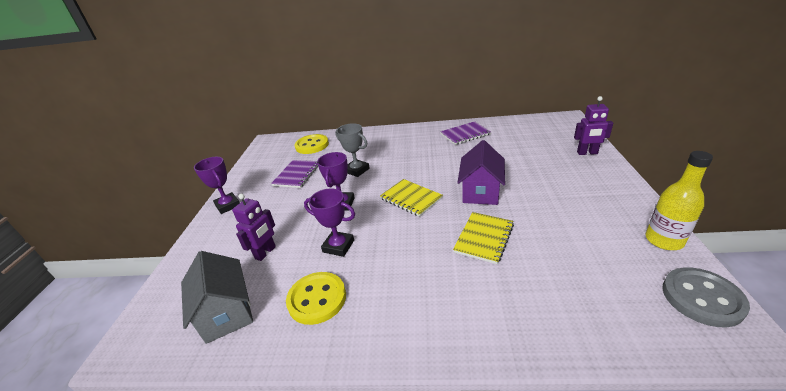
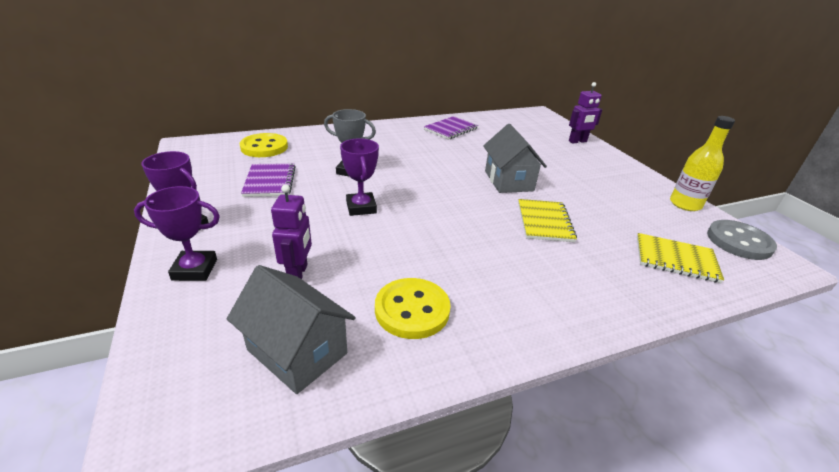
camera: 30 degrees left, 0 degrees up
(338, 246) = (393, 252): purple trophy -> purple trophy (195, 270)
(411, 198) = (441, 194): yellow notebook -> yellow notebook (675, 259)
(480, 191) = (508, 181): purple house -> grey house

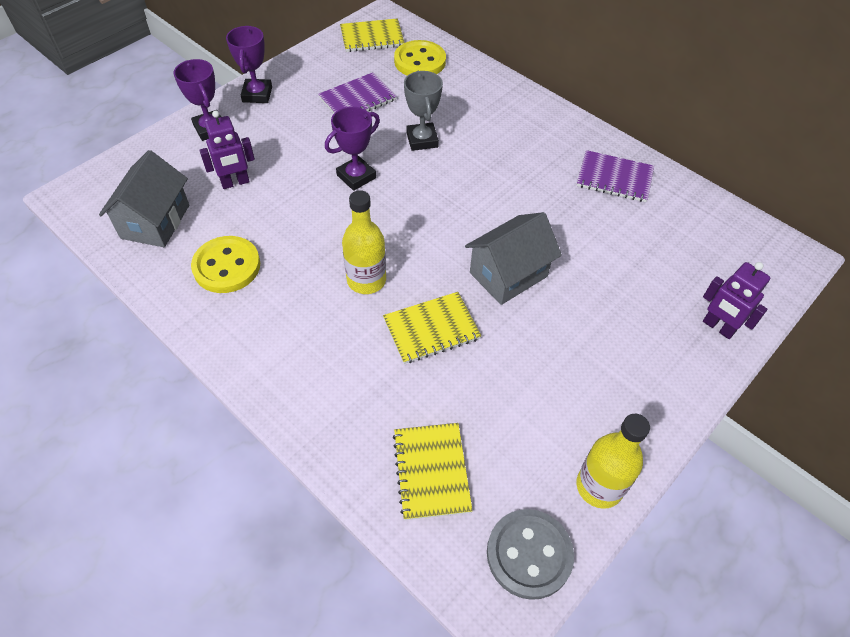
camera: 65 degrees right, 20 degrees up
(204, 155) = (372, 37): none -> yellow notebook
(481, 235) = (366, 280): none -> yellow bottle

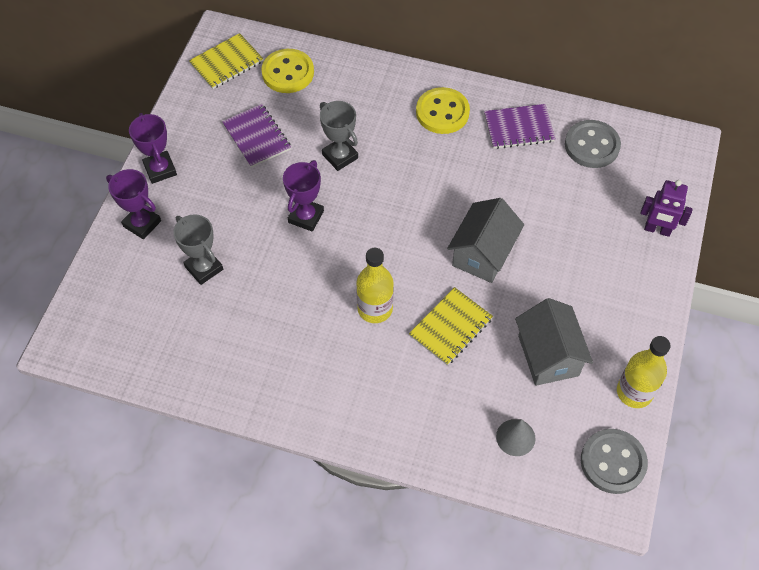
camera: 25 degrees left, 5 degrees up
(155, 221) = (160, 335): grey house -> grey house (548, 355)
(227, 266) = (252, 348): yellow button -> yellow button (442, 112)
(235, 183) = (204, 268): purple robot -> grey trophy
(357, 99) = (256, 137): purple notebook -> purple notebook turned 60 degrees counterclockwise
(431, 471) = (515, 437): yellow notebook -> grey cone
(685, 221) = (592, 145): none -> grey button

